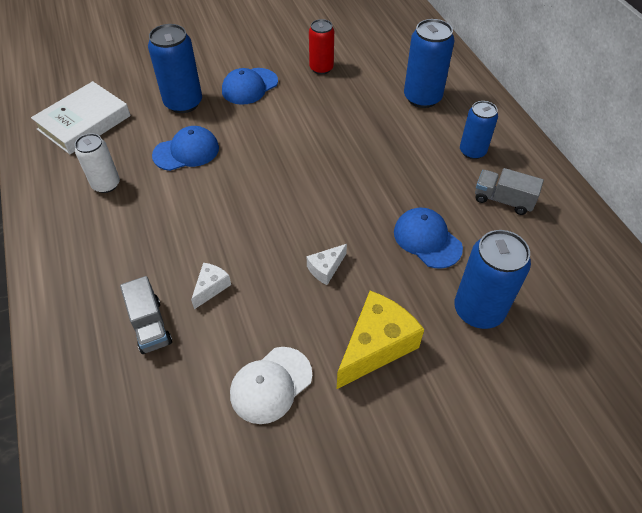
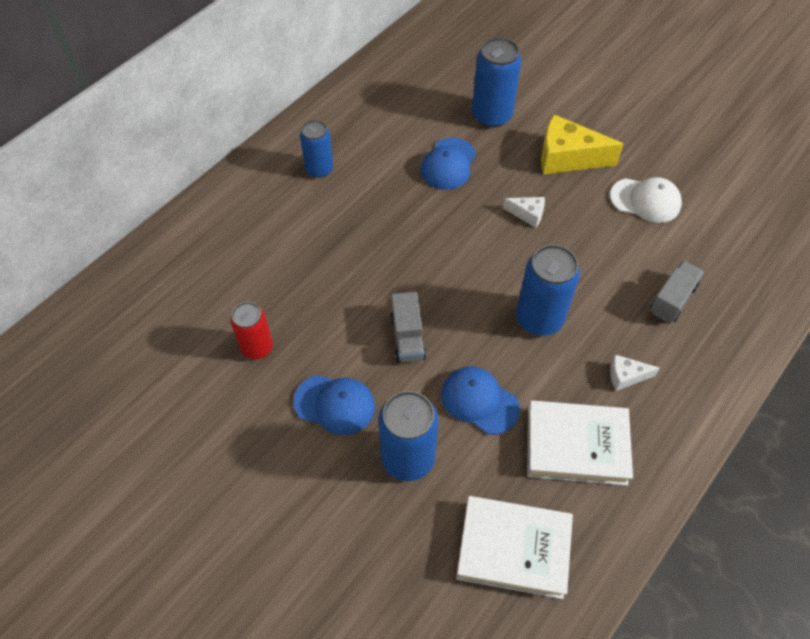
camera: 120 degrees left, 5 degrees up
(106, 184) = (576, 446): white can -> white book
(211, 287) = (607, 280): white cheese -> white cheese (626, 376)
(422, 98) = (259, 233): blue can -> blue can (539, 318)
(503, 200) = (369, 132): grey truck -> grey truck (407, 337)

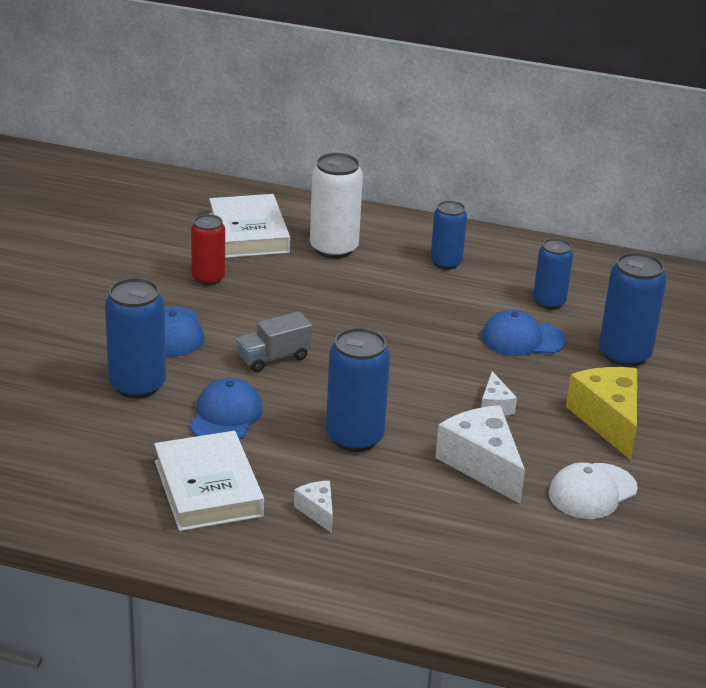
camera: 65 degrees right, 25 degrees down
(257, 236) = (334, 248): none -> white can
(406, 129) = (549, 302): none -> blue can
(513, 549) = (71, 466): white book -> white book (248, 233)
(597, 250) = (482, 464): none -> white cheese
(645, 200) = (592, 491): white cap -> white cap turned 60 degrees clockwise
(672, 299) = (452, 533): grey truck -> none

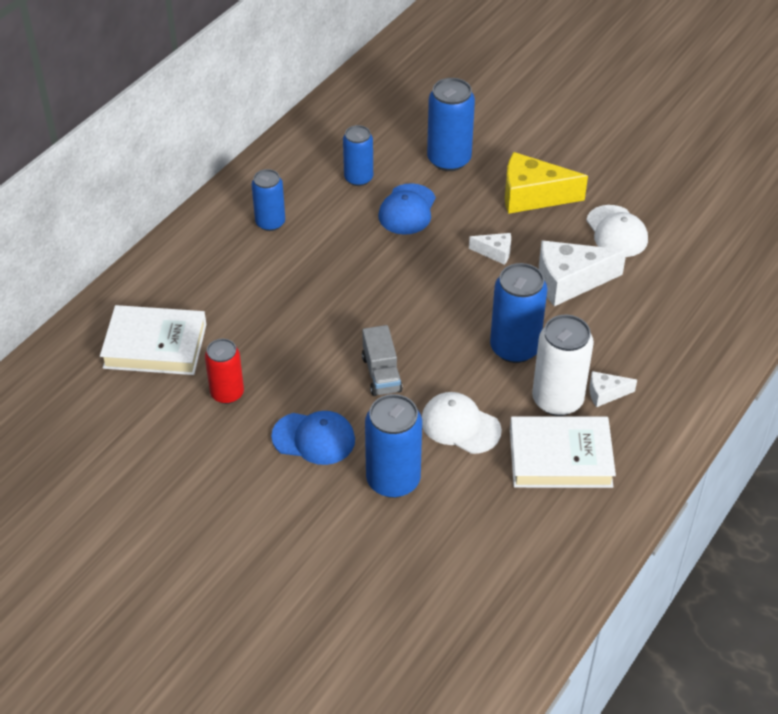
camera: 70 degrees left, 15 degrees up
(226, 416) = (460, 425): blue cap -> white cap
(334, 248) = (212, 290): white can -> white can (557, 400)

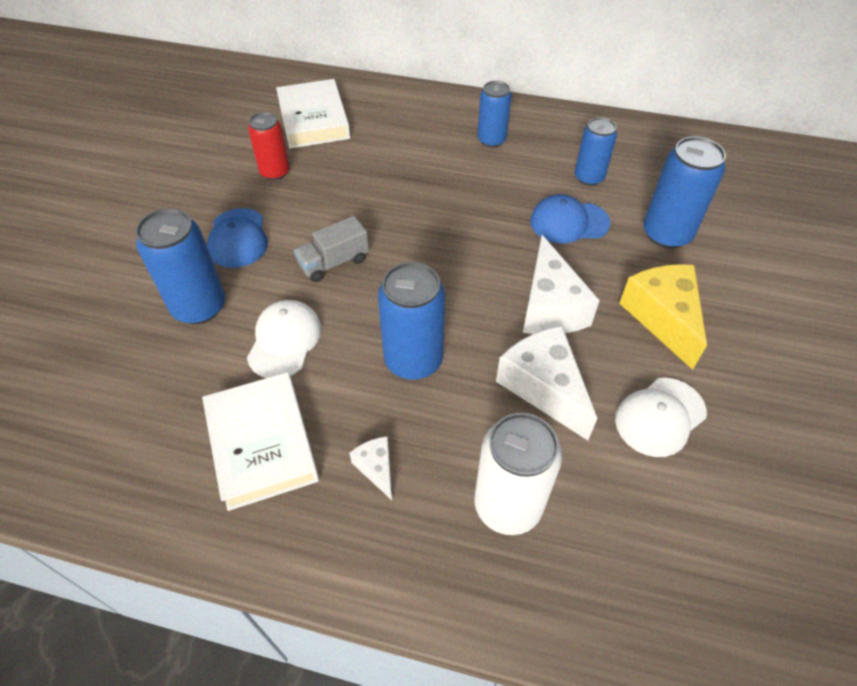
camera: 70 degrees right, 5 degrees up
(495, 252) = (550, 307): white cheese -> white cheese, size x2.00
(557, 400) = (349, 420): white can -> white can (508, 505)

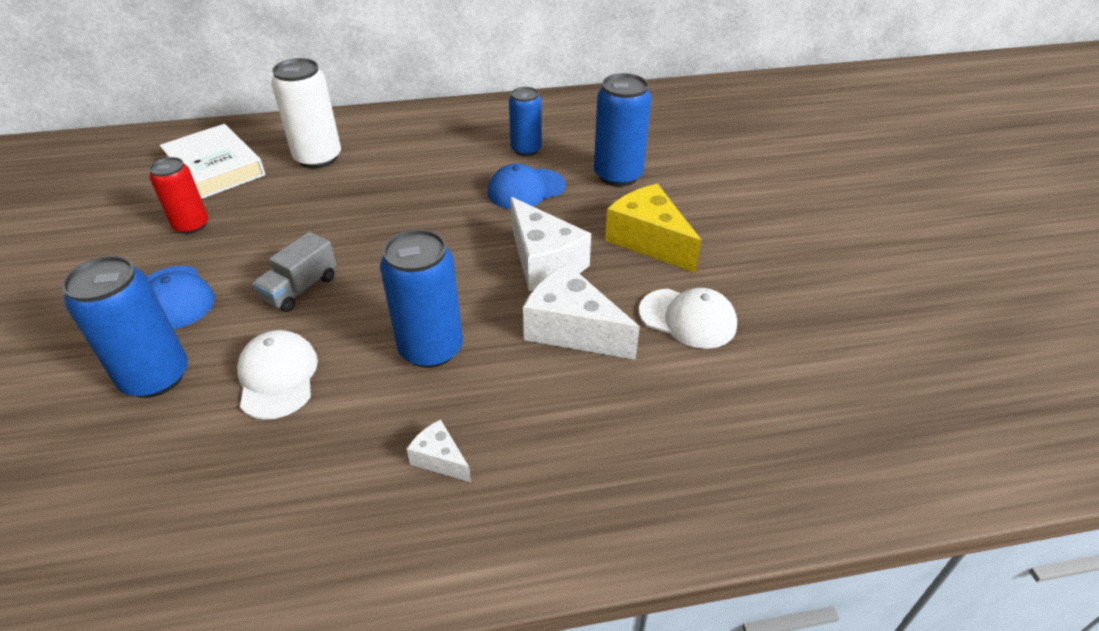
camera: 25 degrees left, 10 degrees down
(262, 444) = (297, 484): white book -> none
(491, 140) = (417, 142): blue can -> none
(508, 505) = (590, 441): white can -> white can (318, 158)
(660, 417) = (688, 318): white cap -> white cap turned 90 degrees counterclockwise

